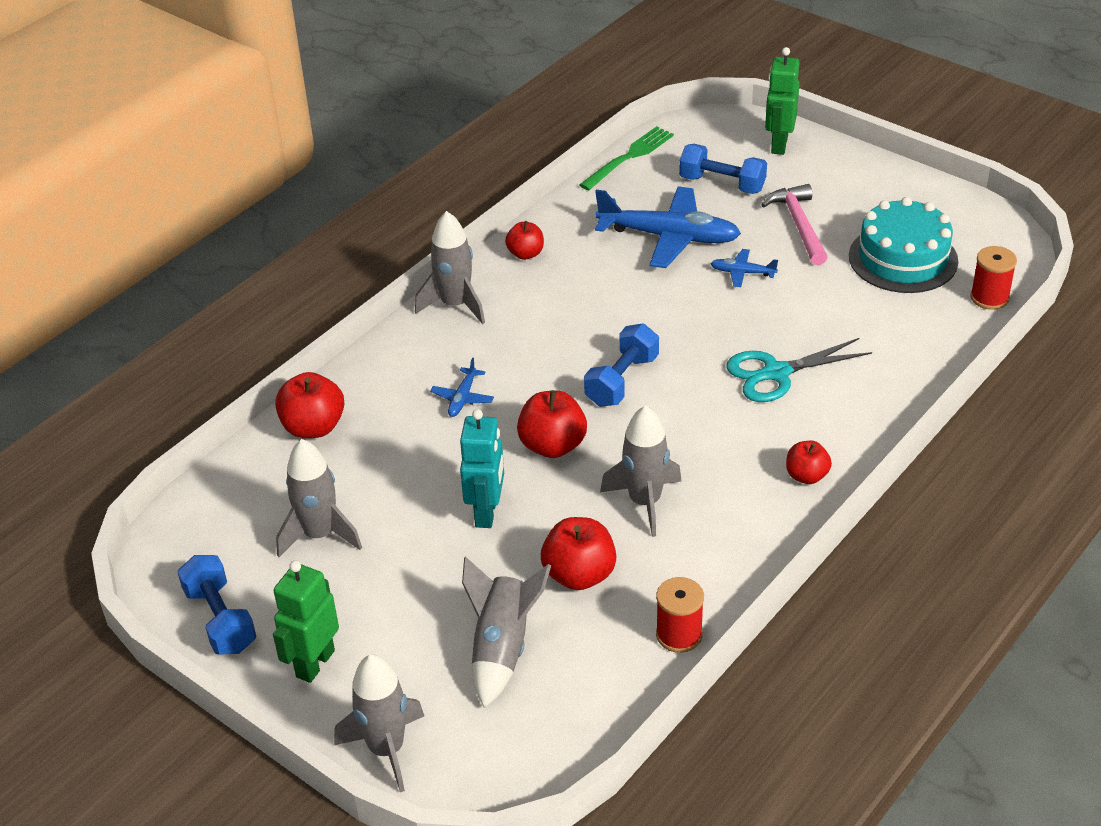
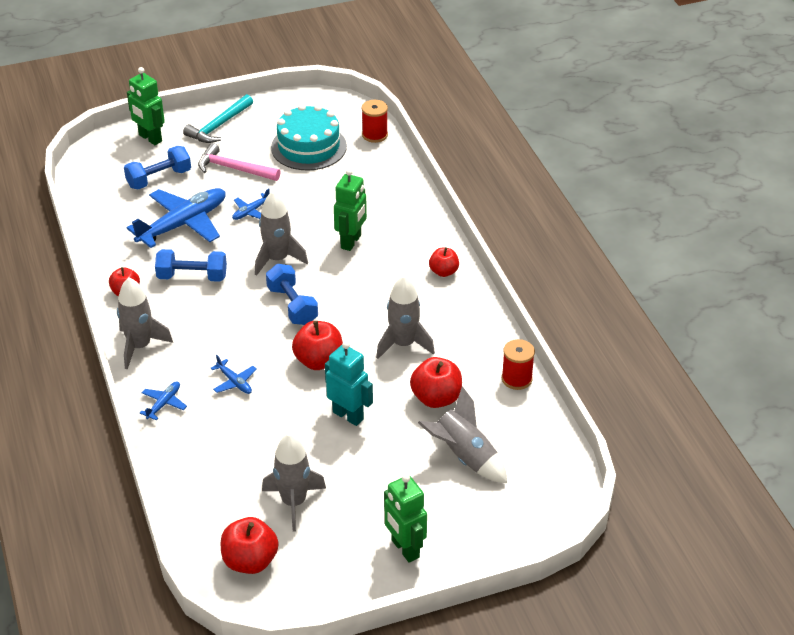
camera: 60 degrees left, 0 degrees up
(220, 620) = (326, 582): blue dumbbell -> blue dumbbell (192, 277)
(313, 427) = (188, 465): red apple -> red apple (250, 561)
(386, 749) = (501, 542): grey rocket -> grey rocket (277, 259)
(387, 364) = (163, 404): none -> blue plane
(629, 157) = (83, 203): green fork -> none
(776, 373) = (351, 242): turquoise scissors -> green robot
(857, 178) = (218, 126): none -> turquoise hammer

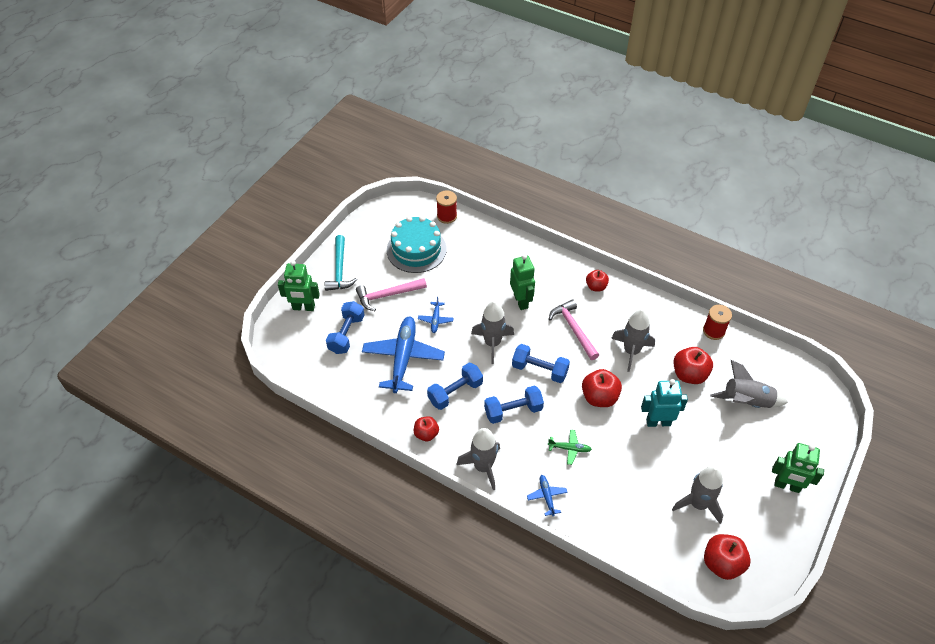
camera: 40 degrees left, 10 degrees up
(224, 322) = (513, 411): none -> blue dumbbell
(234, 382) = (569, 448): blue plane -> green plane
(371, 293) = (573, 329): none -> pink hammer

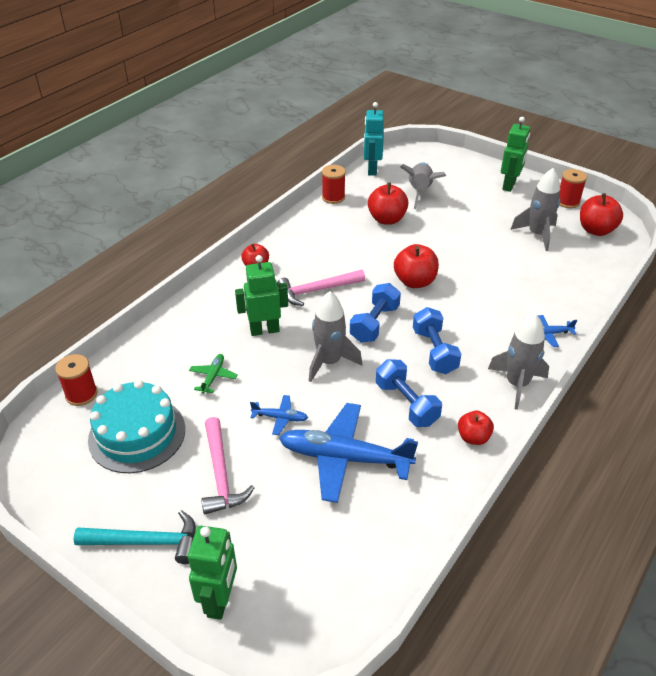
camera: 85 degrees left, 10 degrees down
(346, 334) = (290, 532): blue dumbbell -> none
(569, 448) = (483, 311): green plane -> green plane (213, 377)
(631, 351) = (354, 252): grey rocket -> none
(658, 422) = (445, 246): turquoise robot -> turquoise robot (372, 170)
(771, 542) = (567, 202): none -> red spool

